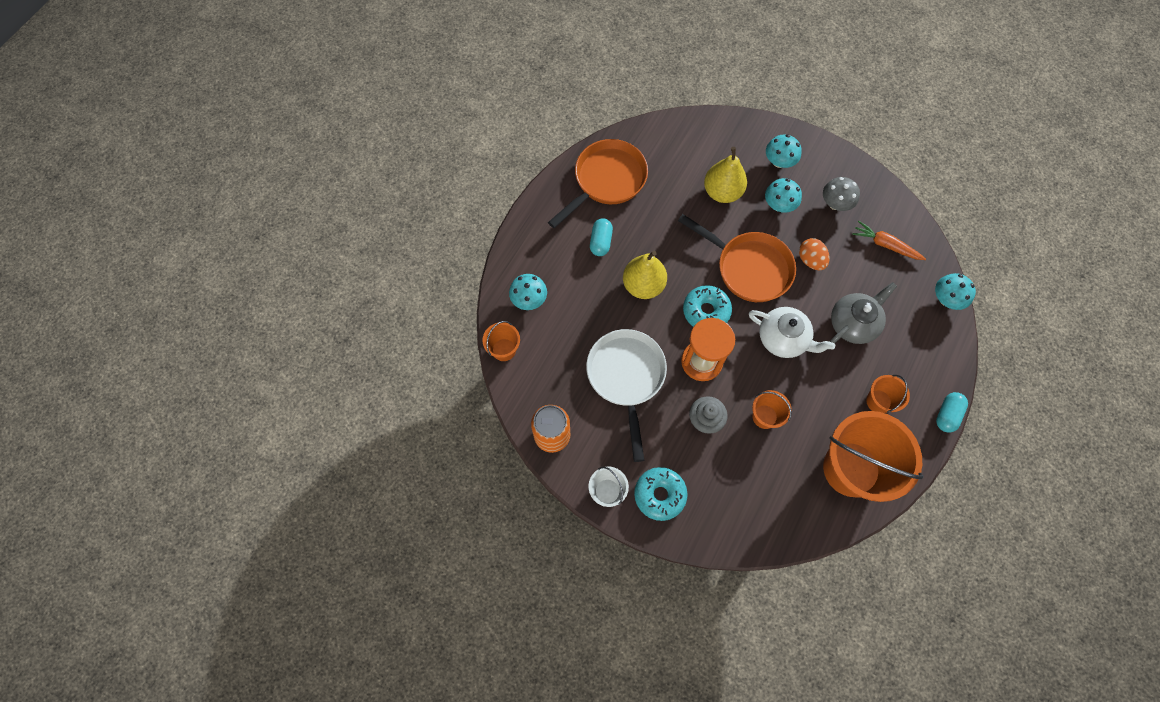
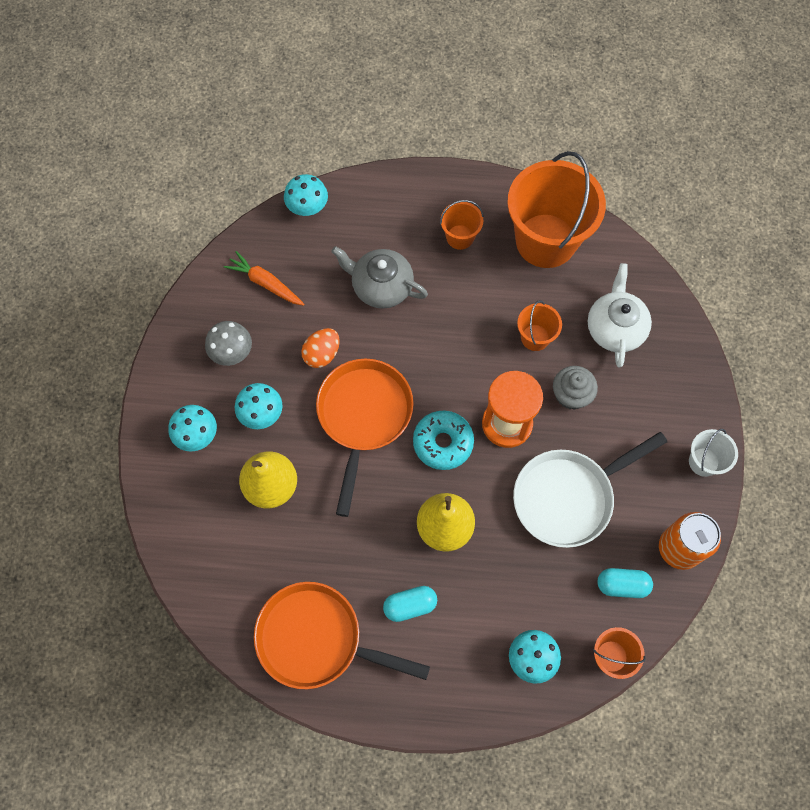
camera: 115 degrees left, 0 degrees up
(659, 495) = (676, 408): turquoise donut -> none
(783, 338) = (435, 349): white teapot -> white teapot (615, 328)
(885, 245) = (265, 283): orange carrot -> orange carrot turned 120 degrees clockwise
(947, 415) = (442, 173): turquoise capsule -> turquoise capsule (622, 585)

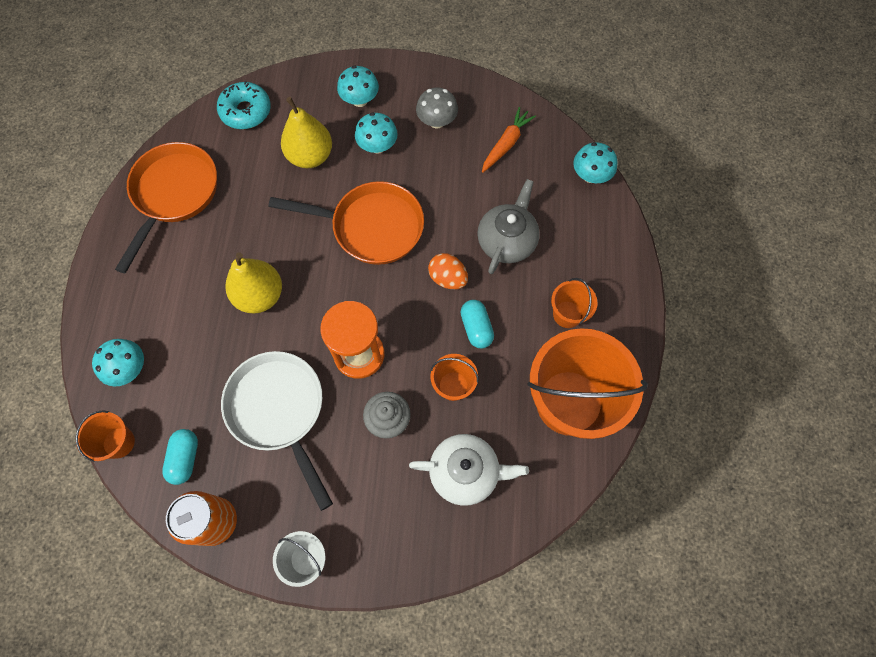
camera: 90 degrees right, 0 degrees up
(322, 354) = (434, 192): orange egg -> orange egg (447, 278)
(410, 605) = (192, 266): turquoise capsule -> turquoise capsule (476, 328)
(443, 443) = (342, 295): turquoise donut -> turquoise donut (246, 111)

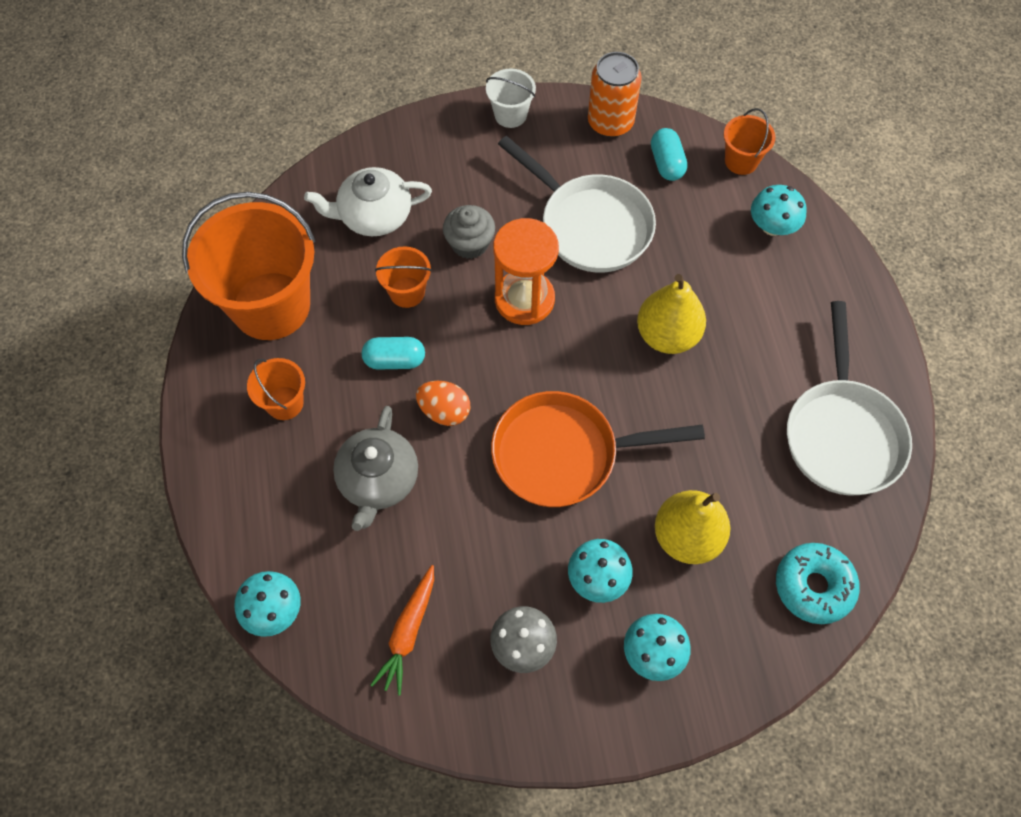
camera: 165 degrees right, 5 degrees down
(174, 194) = (842, 434): orange pan -> white pan
(476, 328) = (395, 360): turquoise capsule -> turquoise capsule turned 60 degrees counterclockwise

